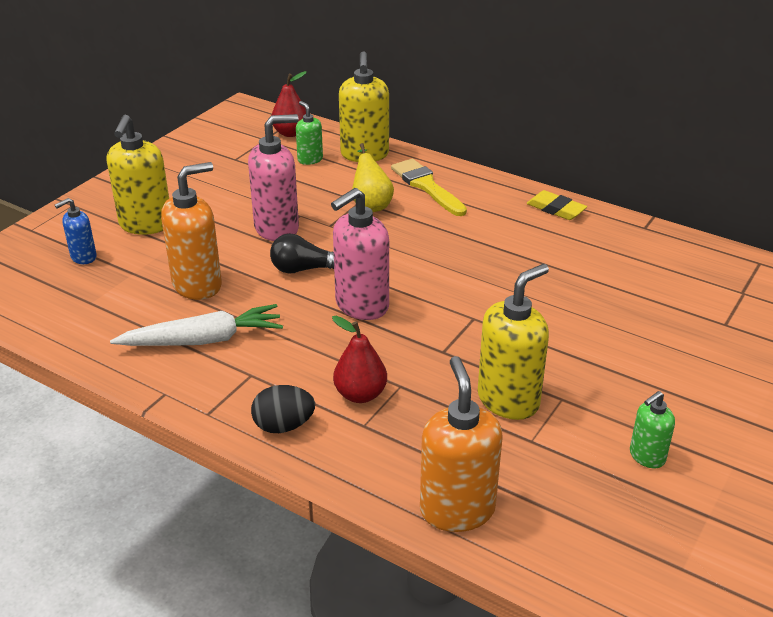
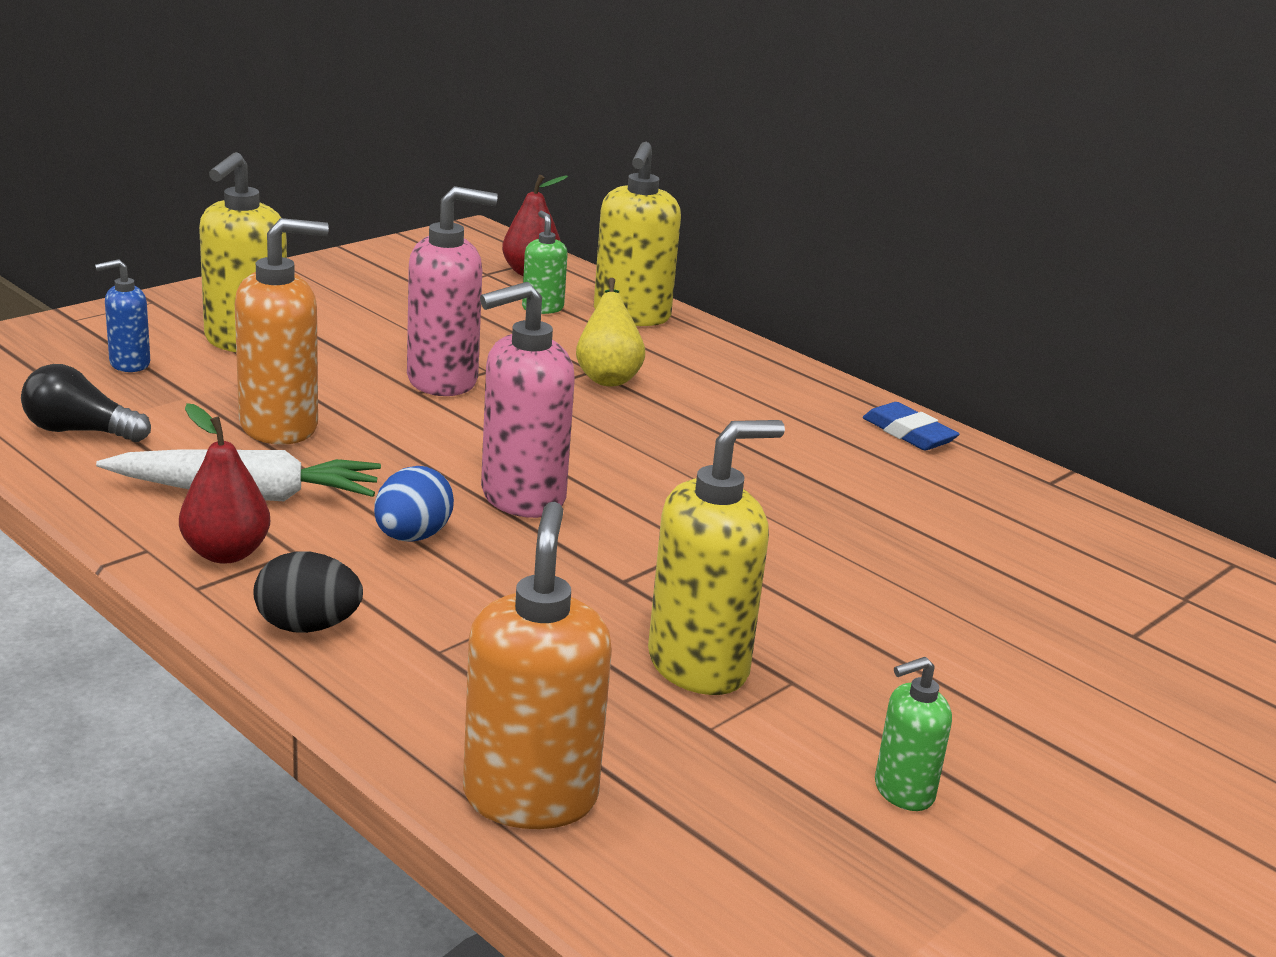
camera: 10 degrees right, 10 degrees down
(303, 269) = (455, 436): black light bulb -> black light bulb (80, 431)
(312, 348) = (412, 537): none -> blue egg
(360, 394) = (455, 610): red pear -> red pear (226, 553)
(426, 186) = (709, 369): yellow brush -> none
(556, 209) = (908, 433): yellow eraser -> blue eraser

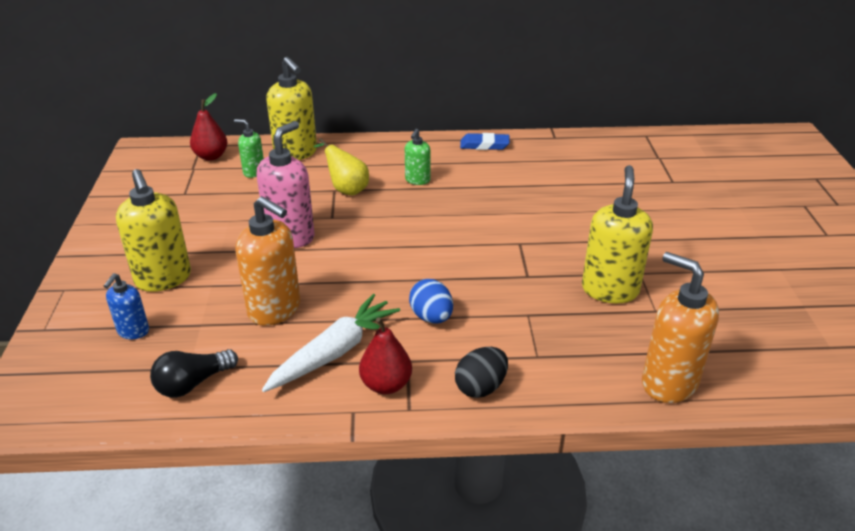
camera: 45 degrees left, 10 degrees up
(280, 426) = (275, 309): orange soap dispenser -> orange soap dispenser turned 105 degrees clockwise
(521, 497) = (430, 268): pink soap dispenser -> none
(903, 791) = (730, 286): green soap dispenser -> green soap dispenser (417, 180)

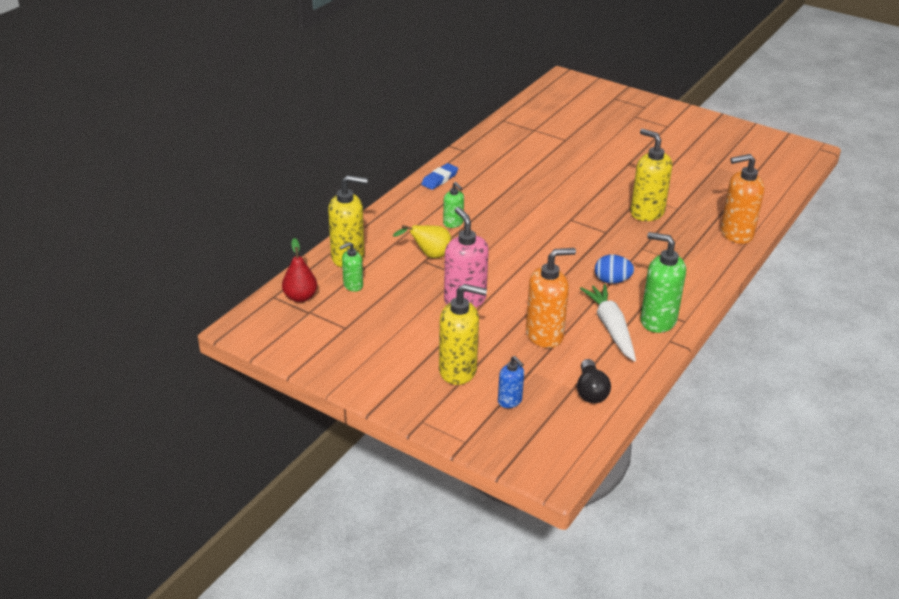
camera: 55 degrees left, 0 degrees up
(386, 385) = (657, 320): red pear -> green soap dispenser
(481, 387) = (688, 290): black egg -> none

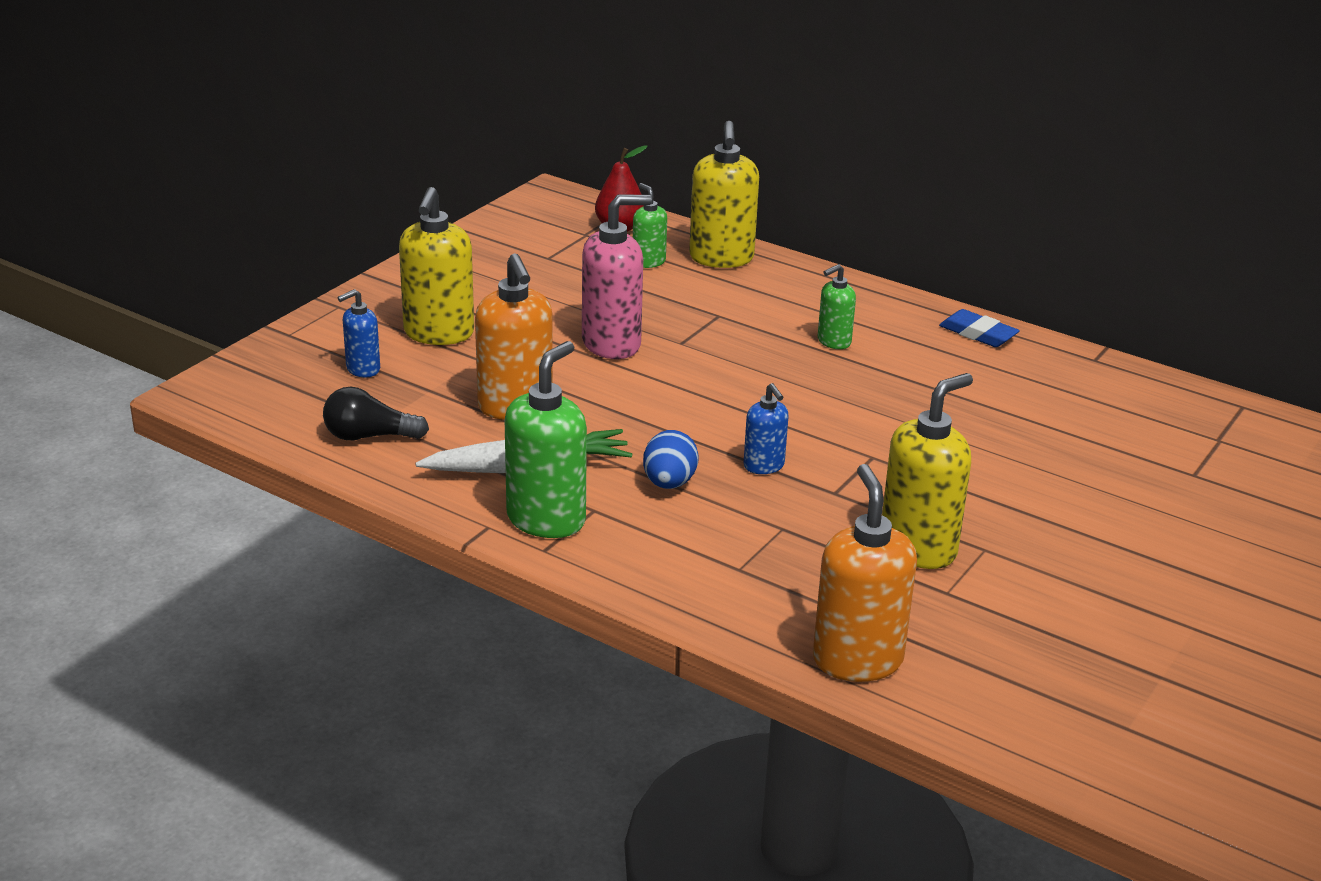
camera: 90 degrees right, 5 degrees down
(430, 255) = (733, 319): yellow pear -> none
(588, 251) = (764, 466): none -> blue soap dispenser

